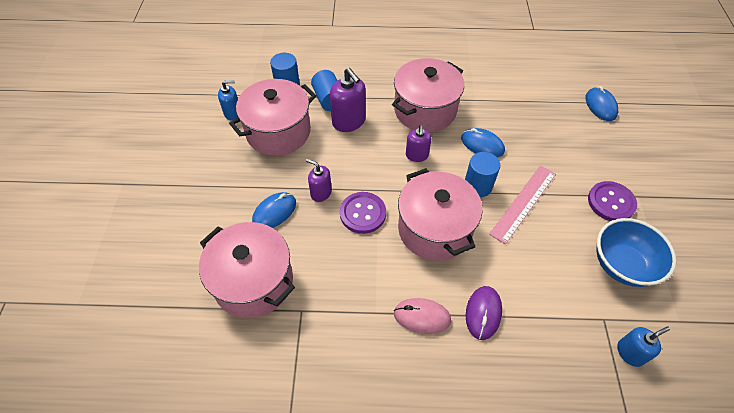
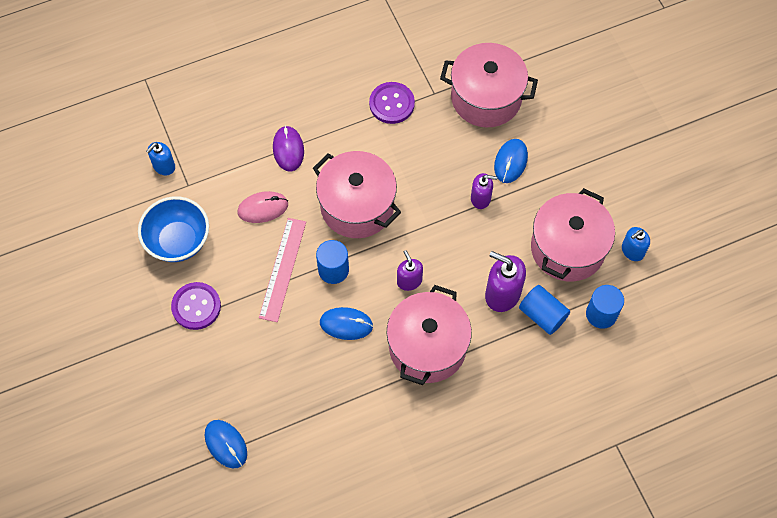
camera: 155 degrees right, 10 degrees up
(363, 213) = (430, 194): purple button -> purple button (391, 104)
(422, 317) = (336, 127): pink mouse -> pink mouse (263, 208)

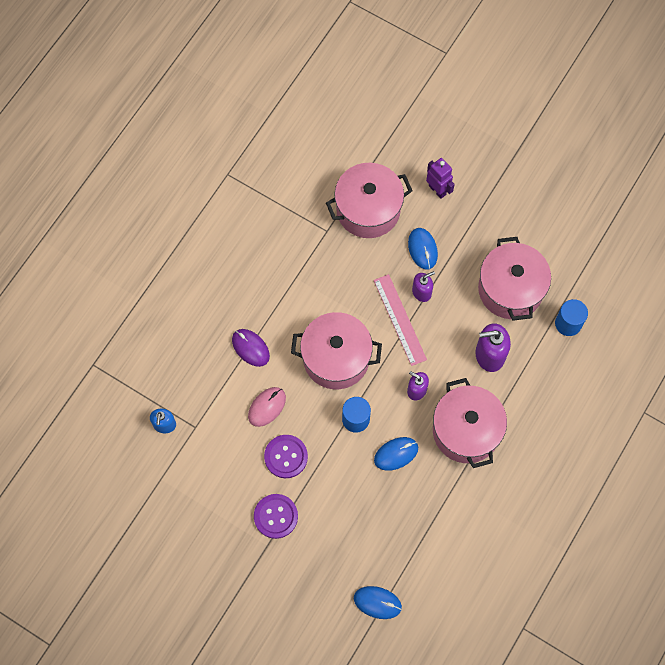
camera: 35 degrees left, 5 degrees up
(178, 241) = (222, 475): blue bowl -> none
(283, 269) = (318, 444): pink ruler -> pink ruler (400, 319)
(391, 104) = (301, 260): purple button -> purple button (286, 457)
(542, 315) = (528, 352): blue cylinder -> none
(564, 119) = (437, 190): none -> purple robot
(632, 251) = (556, 261): blue soap dispenser -> none

